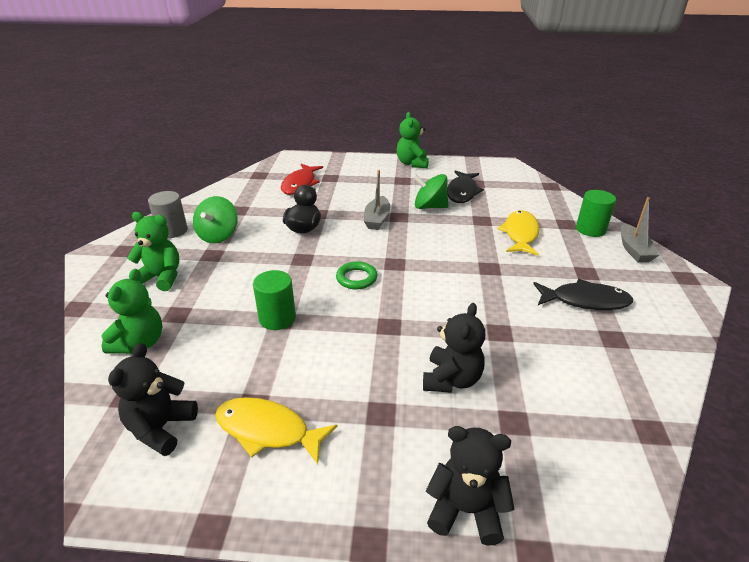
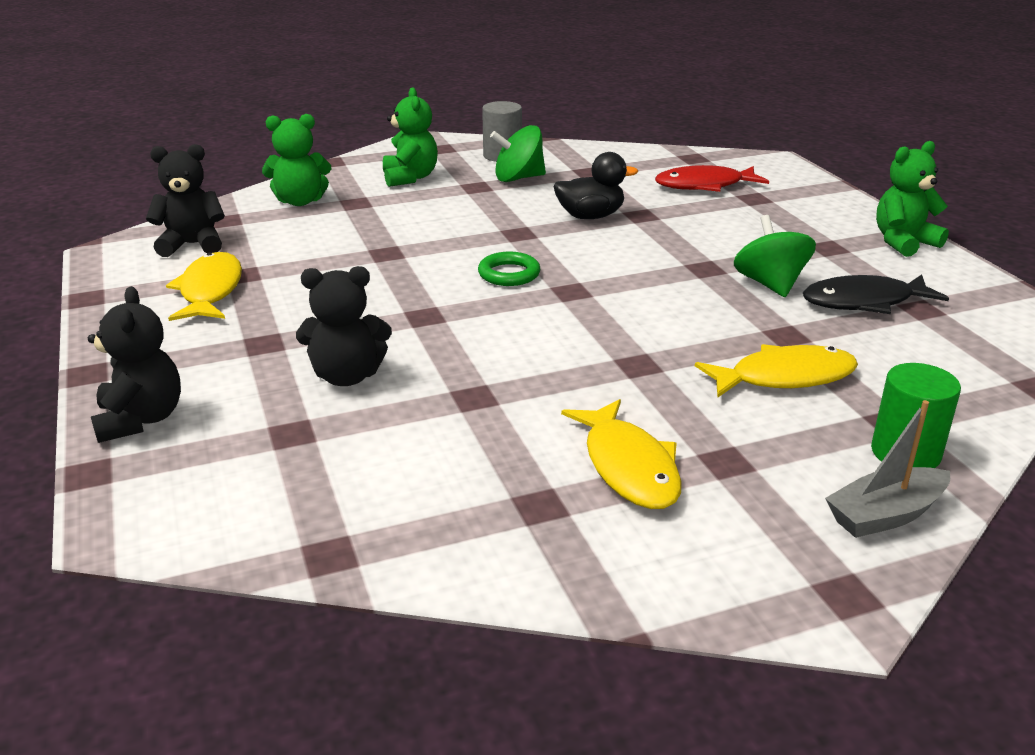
camera: 65 degrees right, 5 degrees down
(277, 318) = (387, 250): green cylinder -> none
(377, 219) = (676, 254): grey boat -> none
(585, 301) = (628, 467): black fish -> yellow fish

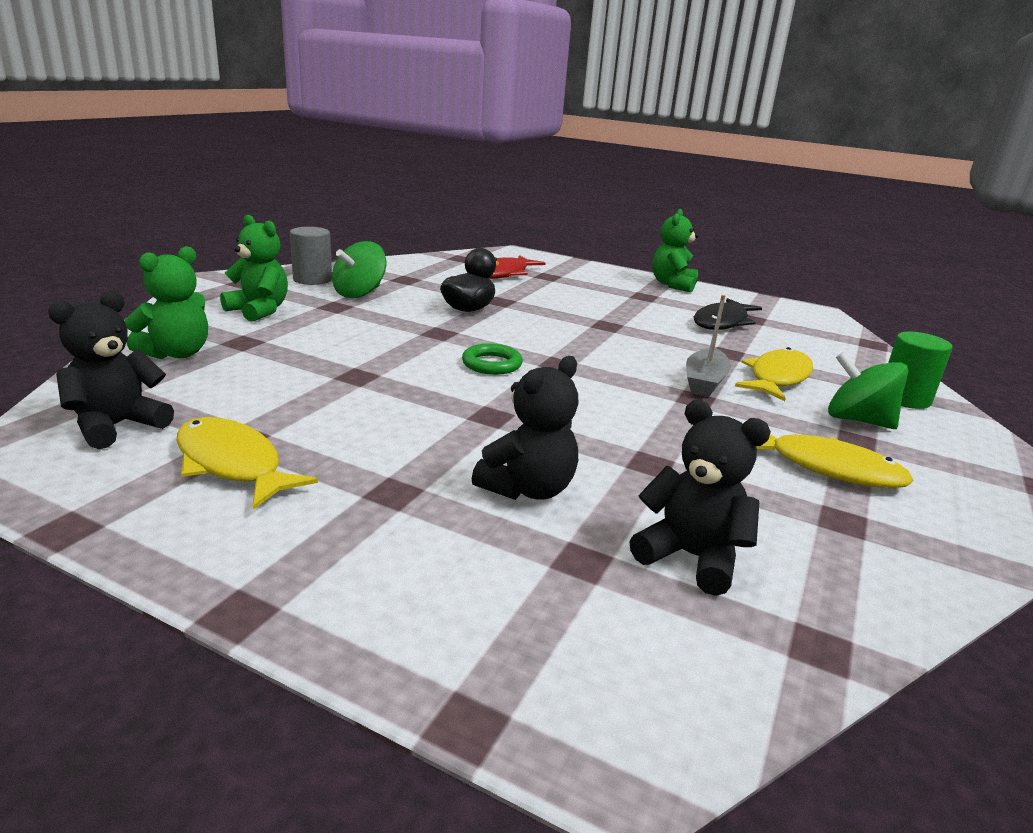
camera: 45 degrees left, 5 degrees down
(140, 420) = (411, 629): black teddy bear -> black teddy bear (691, 557)
(770, 284) = (660, 325): green spinning top -> green spinning top (857, 420)
(885, 515) = (967, 436): grey boat -> grey boat (704, 382)

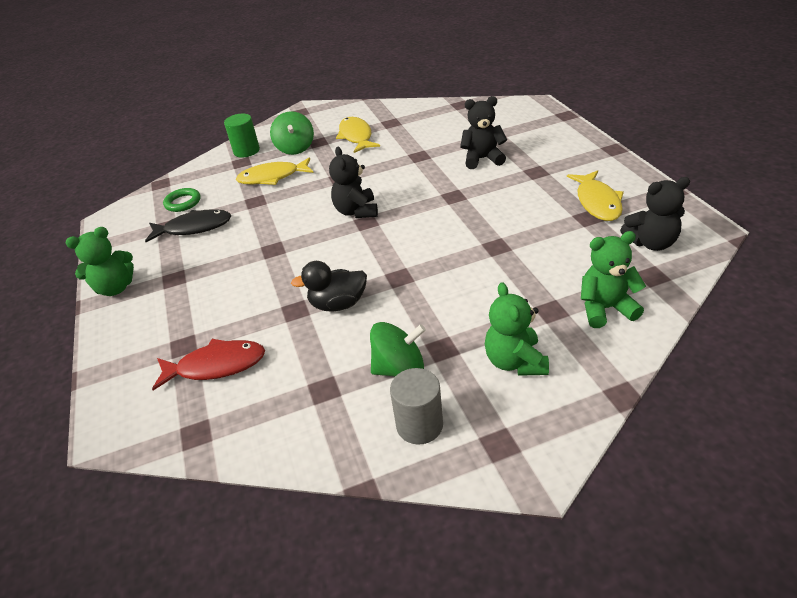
camera: 130 degrees left, 15 degrees up
(492, 364) = (405, 232): green ring -> green ring (183, 202)
(691, 557) = (459, 127): black teddy bear -> black teddy bear (356, 211)
(704, 382) = (314, 185): grey boat -> none

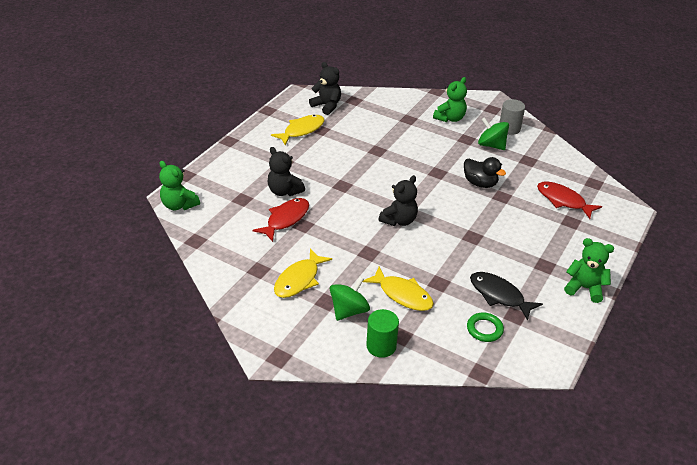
camera: 135 degrees left, 0 degrees up
(438, 149) = (286, 219): none -> red fish
(605, 308) = (391, 106): green teddy bear -> green teddy bear (179, 205)

